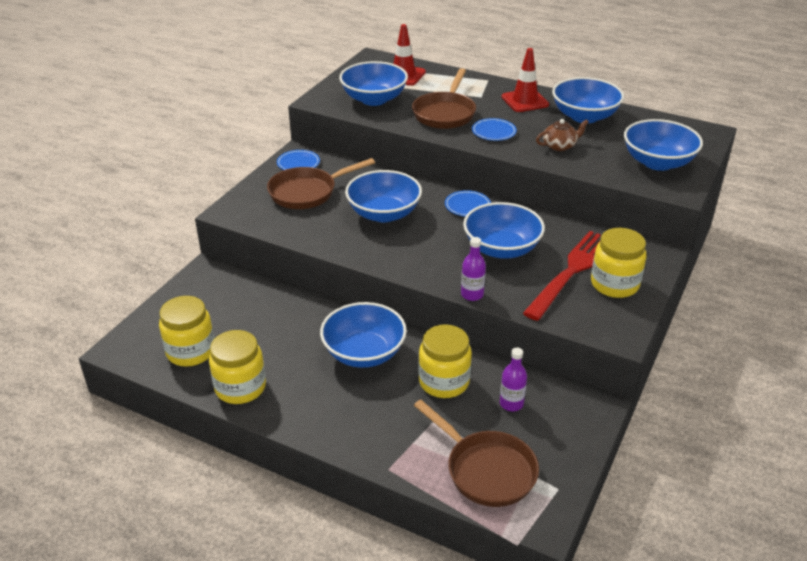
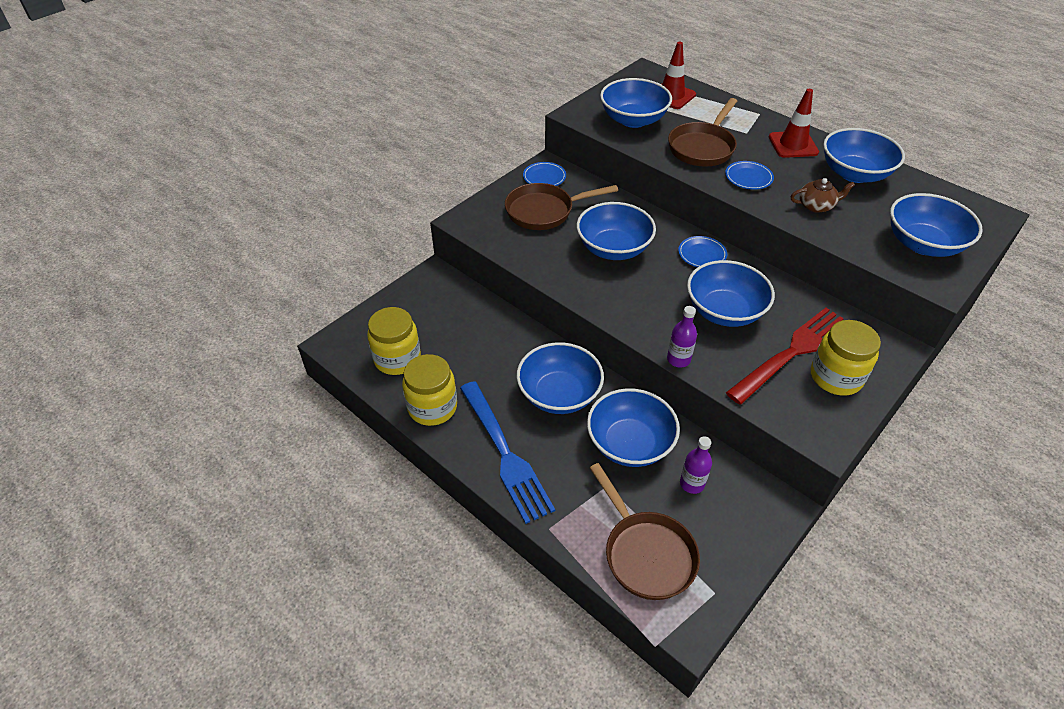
camera: 15 degrees right, 10 degrees up
(326, 414) = (505, 453): none -> blue fork
(444, 382) = (629, 443): yellow jar -> blue bowl

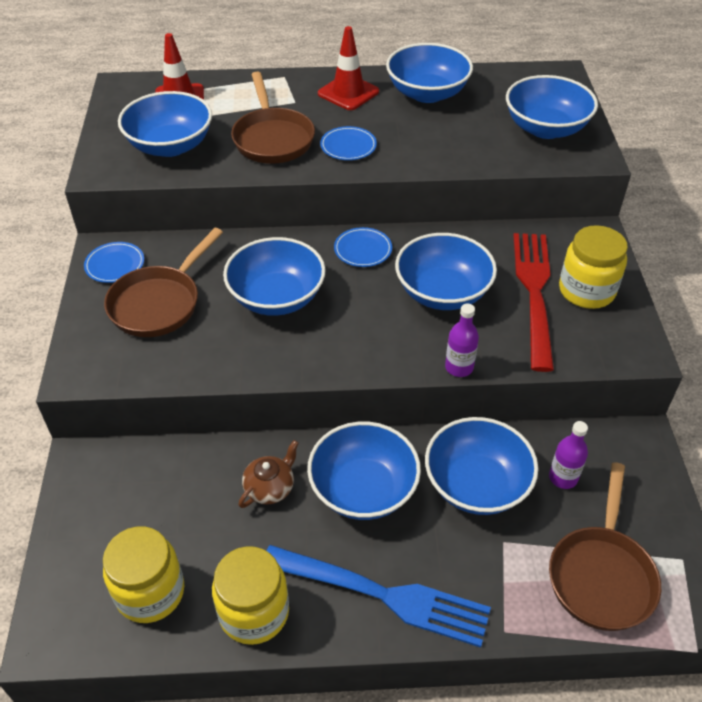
camera: 45 degrees left, 0 degrees up
(646, 553) = (601, 575): brown pan -> brown pan turned 90 degrees clockwise
(816, 206) = (433, 141): brown teapot -> brown teapot (270, 487)

